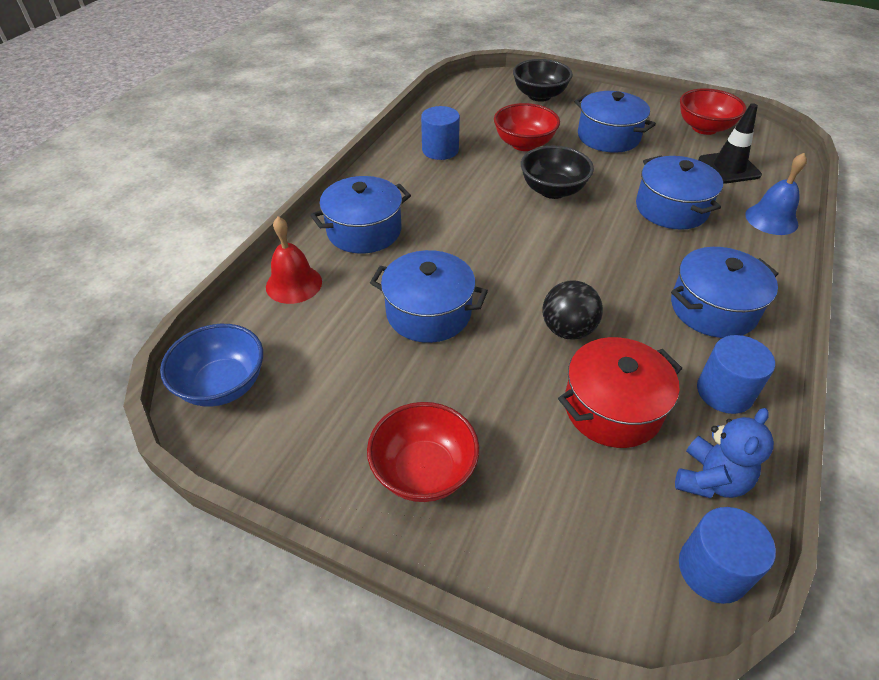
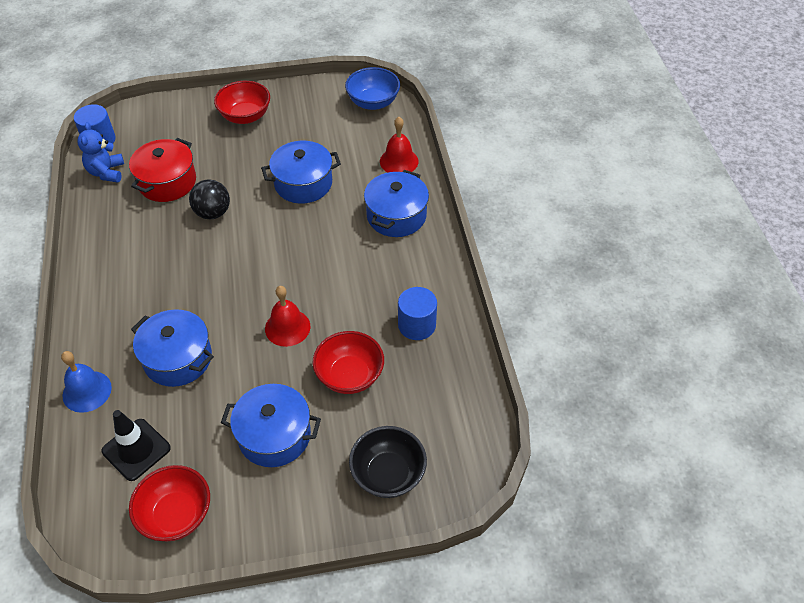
camera: 145 degrees right, 5 degrees up
(553, 190) = (287, 327): black bowl -> red bell
(713, 308) = (122, 273): blue pot -> none
(724, 392) = (106, 219): blue cylinder -> none

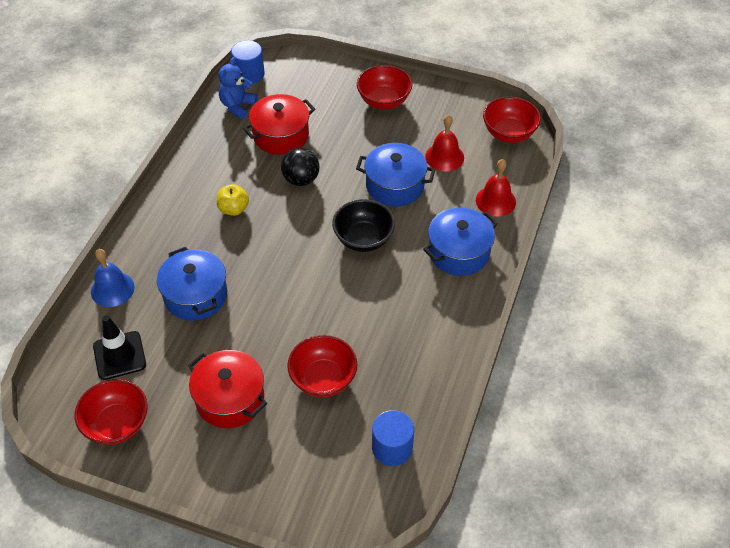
camera: 30 degrees right, 0 degrees up
(164, 265) = (233, 209): none -> yellow apple
(274, 435) = (230, 399): blue pot -> red pot
(287, 327) = (299, 311): red bell -> red bell (444, 157)
(373, 102) = (509, 133): blue bowl -> red bowl
(388, 474) = (300, 480): black bowl -> black bowl (363, 239)
(417, 325) = (410, 362): blue cylinder -> blue cylinder (392, 448)

